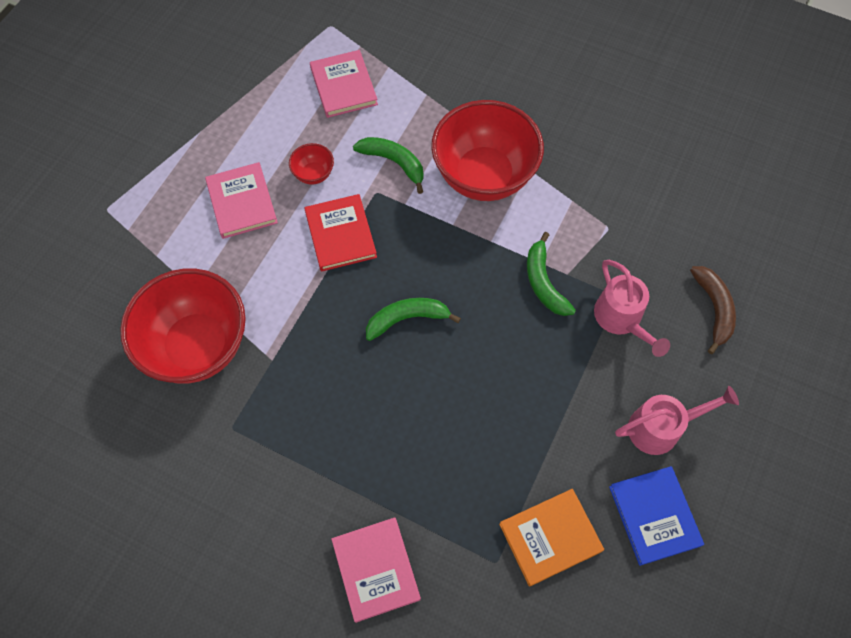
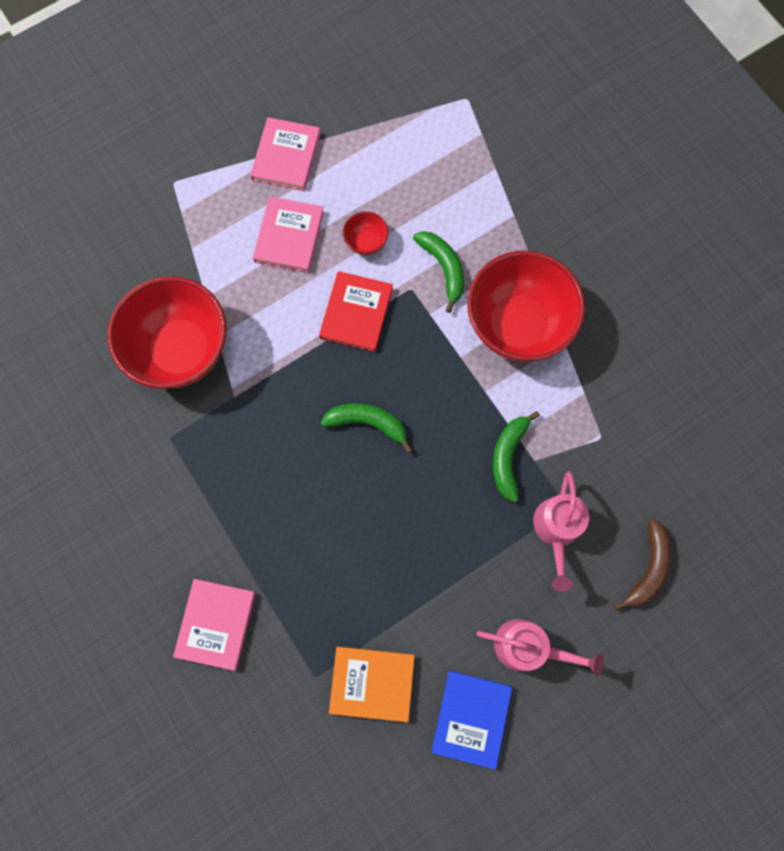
camera: 30 degrees right, 10 degrees up
(343, 86) = (442, 168): pink book -> pink book (286, 156)

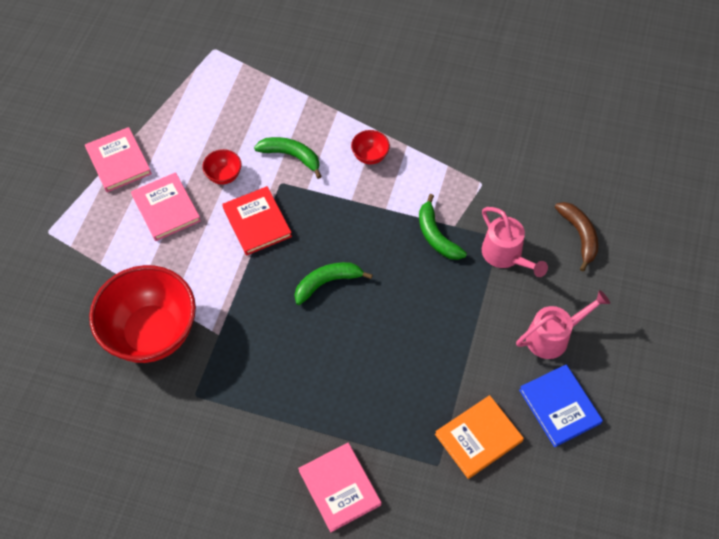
camera: 40 degrees left, 15 degrees down
(517, 325) = (370, 156): red bowl -> red bowl, size x0.42

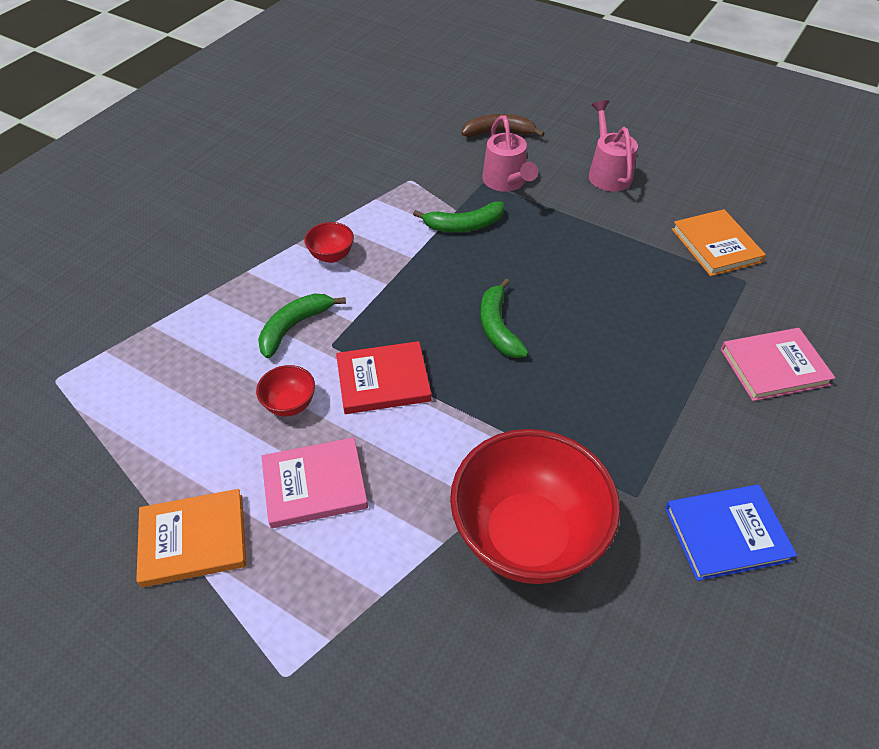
camera: 75 degrees left, 10 degrees down
(118, 161) = (193, 540): pink book -> orange book
(506, 256) = (506, 182): pink watering can -> pink watering can turned 90 degrees clockwise
(559, 406) = (685, 186): blue book -> blue book (726, 534)

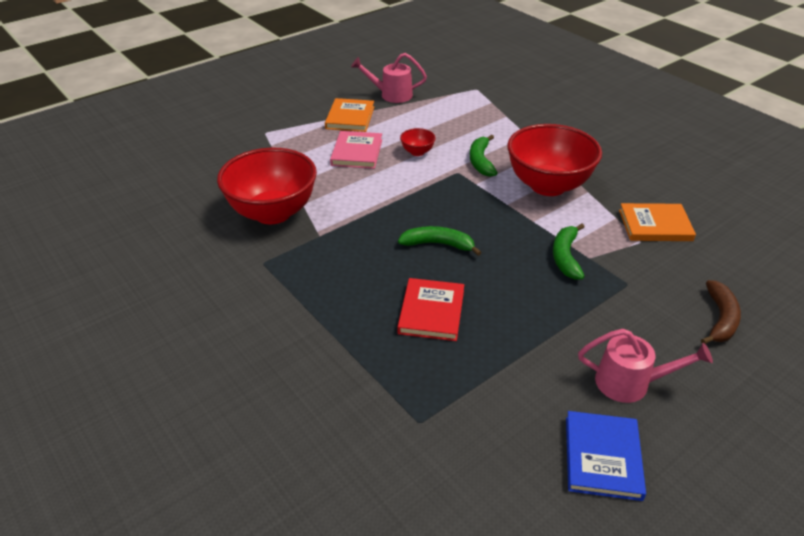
camera: 110 degrees right, 10 degrees down
(294, 327) = (481, 161): green banana -> green banana turned 150 degrees counterclockwise
(331, 256) = (548, 185): red bowl -> red bowl, size x2.41
(383, 381) = (416, 186): red book -> red book (431, 312)
(506, 182) = (625, 299): pink watering can -> pink watering can (391, 95)
(716, 245) = (480, 423): orange book -> orange book (655, 225)
(726, 534) = (209, 291): blue book -> blue book (602, 457)
(774, 367) = (312, 387): pink book -> none

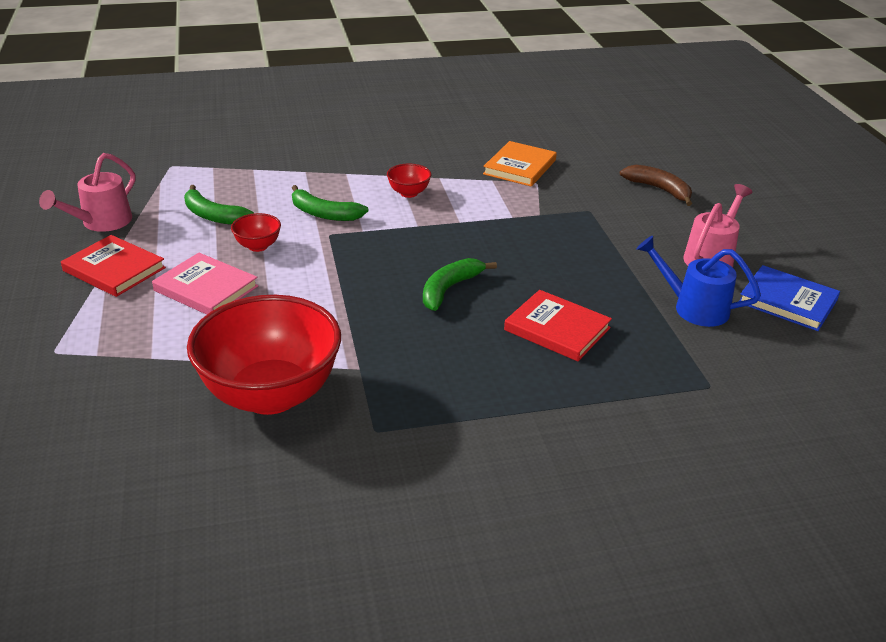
camera: 65 degrees left, 5 degrees down
(350, 118) = (114, 269): orange book -> red book
(530, 387) = (692, 307): none -> blue watering can
(548, 185) = (409, 193): red bowl -> red bowl, size x0.42
(565, 257) = (529, 225): green banana -> green banana (213, 216)

